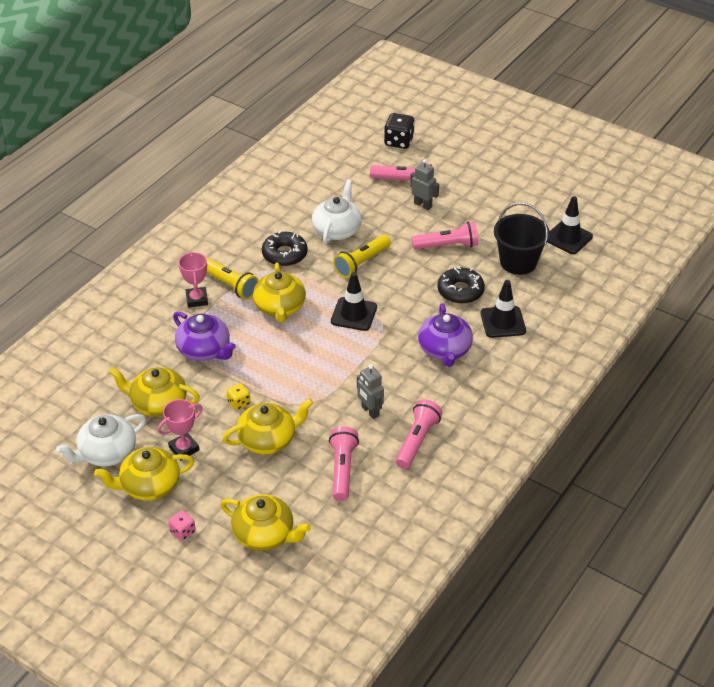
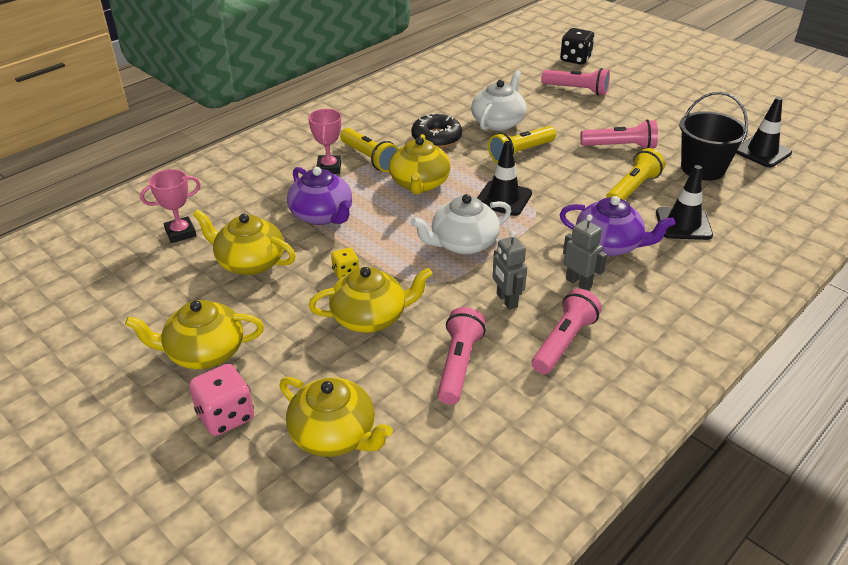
camera: 10 degrees right, 5 degrees down
(106, 453) = (168, 308): white teapot -> white teapot (463, 243)
(183, 532) = (226, 416): pink dice -> pink dice, size x1.72
(184, 448) = (263, 315): pink trophy -> pink trophy (180, 233)
(423, 205) = (595, 110): grey robot -> grey robot (578, 283)
(444, 350) = (609, 245): purple teapot -> purple teapot turned 75 degrees counterclockwise
(460, 291) = (632, 189): black donut -> yellow flashlight

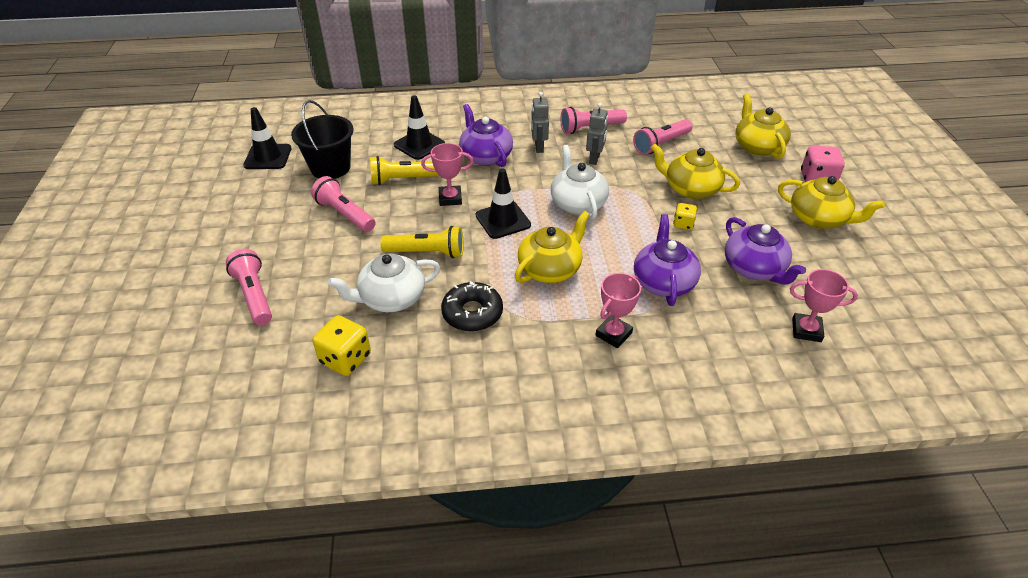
camera: 140 degrees left, 5 degrees up
(250, 262) = (754, 268): yellow teapot -> purple teapot
(369, 158) = (564, 324): yellow flashlight -> none
(463, 243) = (577, 203): white teapot -> white teapot turned 120 degrees counterclockwise
(474, 92) = (345, 359): none -> yellow dice
(570, 193) = (450, 198): none -> pink trophy
(575, 59) = (165, 343): black dice -> none

